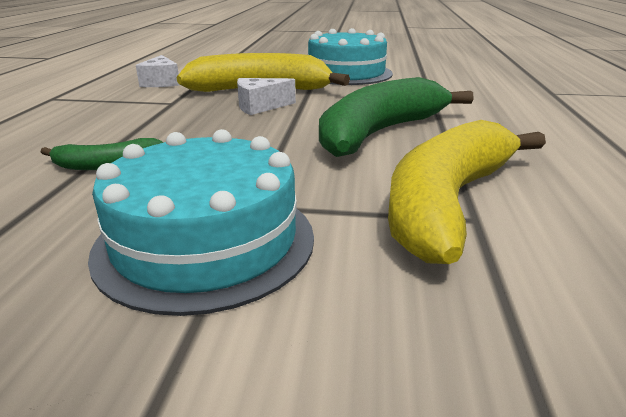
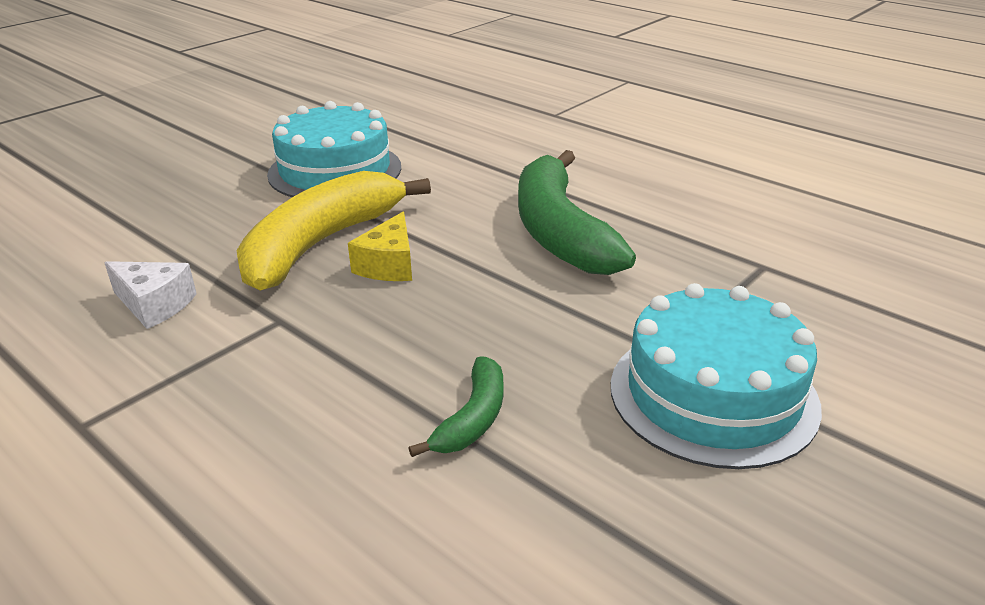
camera: 55 degrees left, 5 degrees up
(260, 106) = (389, 265): white cheese -> yellow cheese
(447, 202) = (730, 264): yellow banana -> none

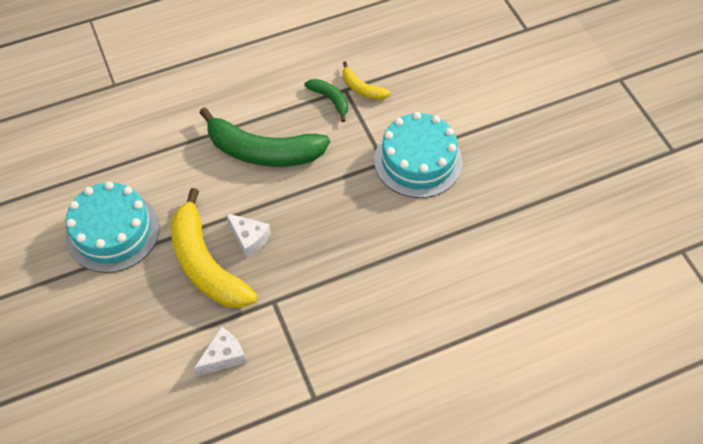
camera: 65 degrees left, 25 degrees up
(389, 265) = (249, 239): yellow cheese -> white cheese
(473, 418) = (388, 247): green banana -> green banana (330, 99)
(789, 281) = (362, 88): none -> yellow banana

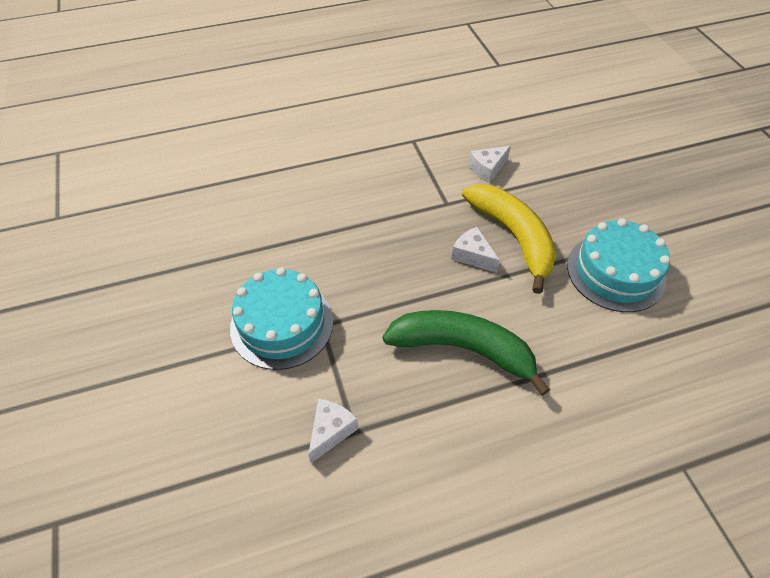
camera: 175 degrees left, 5 degrees down
(330, 99) = (376, 416): green banana -> none
(362, 88) = (331, 431): yellow banana -> white cheese

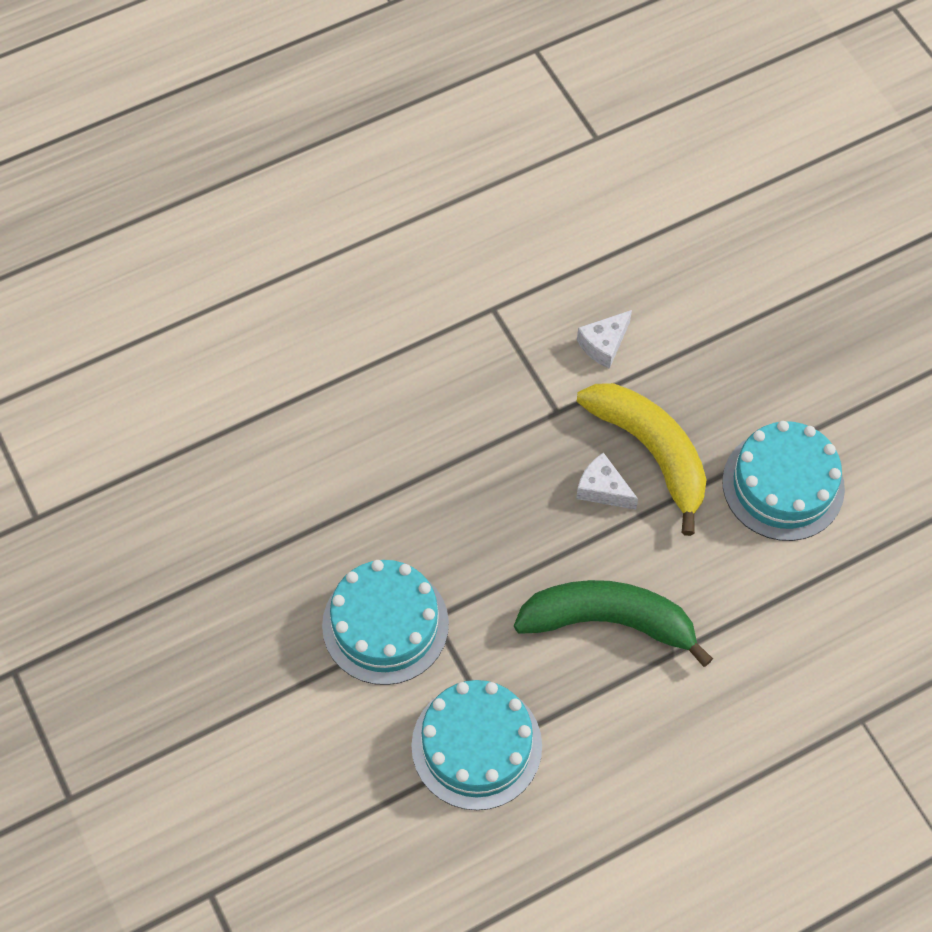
camera: 10 degrees left, 10 degrees up
(331, 431) = (476, 745): white cheese -> turquoise cake

